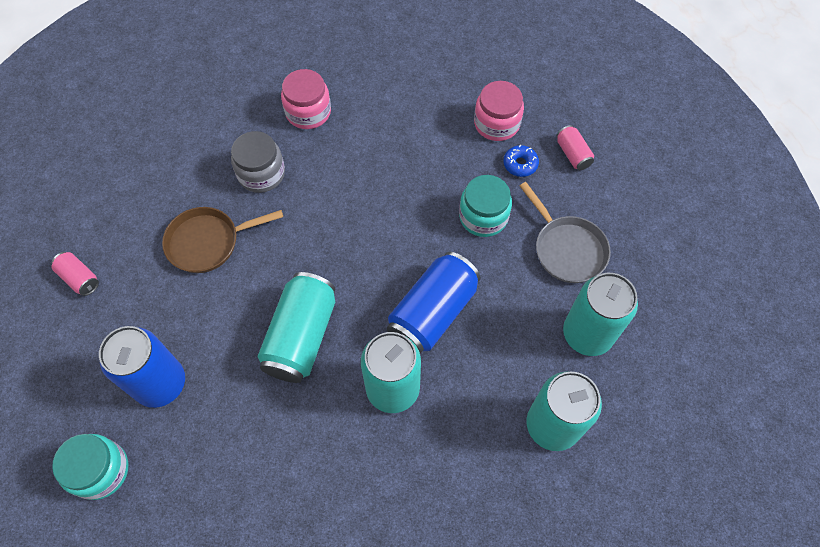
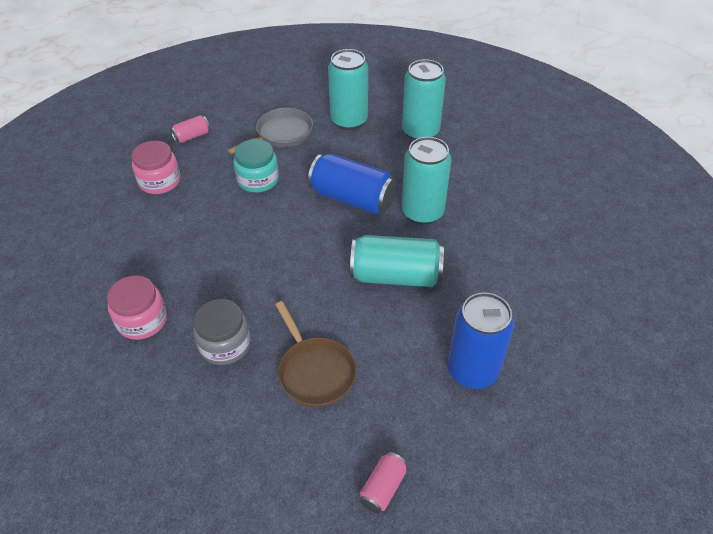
camera: 100 degrees left, 15 degrees down
(100, 470) = (568, 394): turquoise jar -> none
(520, 164) = (203, 164): blue donut -> none

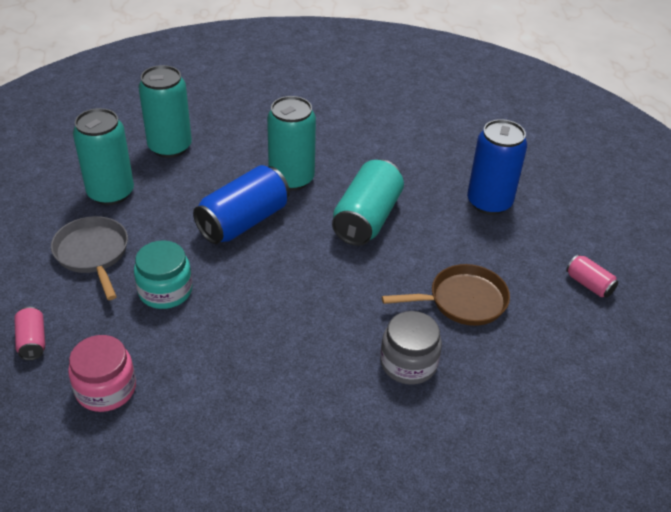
camera: 75 degrees left, 5 degrees down
(142, 320) = (348, 434): pink jar -> none

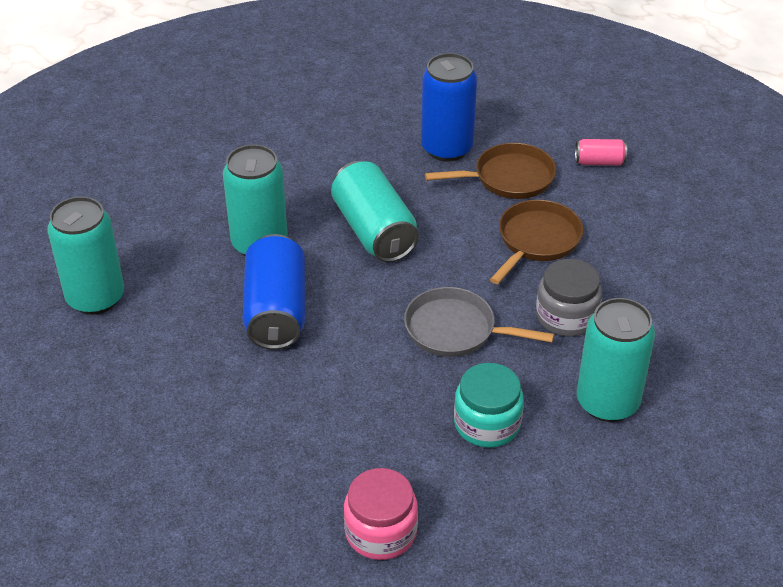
camera: 45 degrees left, 0 degrees up
(32, 341) = (255, 556): pink can -> none
(93, 254) = (184, 445): grey pan -> grey pan (456, 330)
(111, 193) = (108, 381): turquoise can -> turquoise can (607, 402)
(165, 291) = (302, 419): turquoise jar -> turquoise jar (487, 423)
(504, 249) = (508, 178): none -> brown pan

